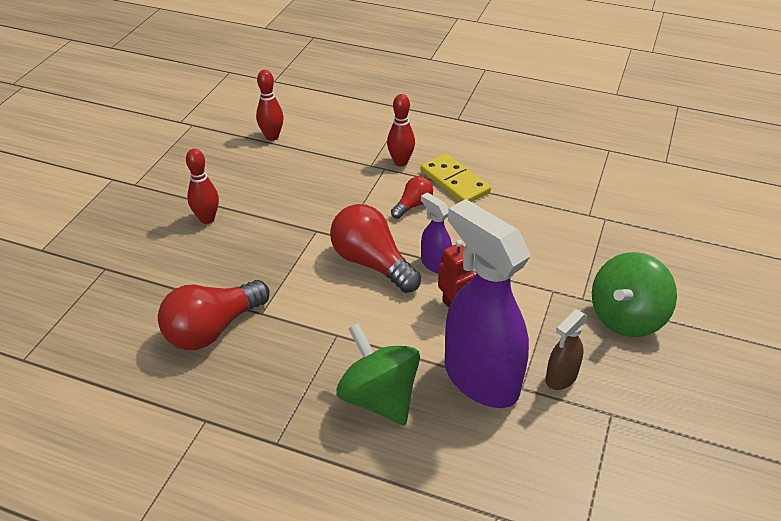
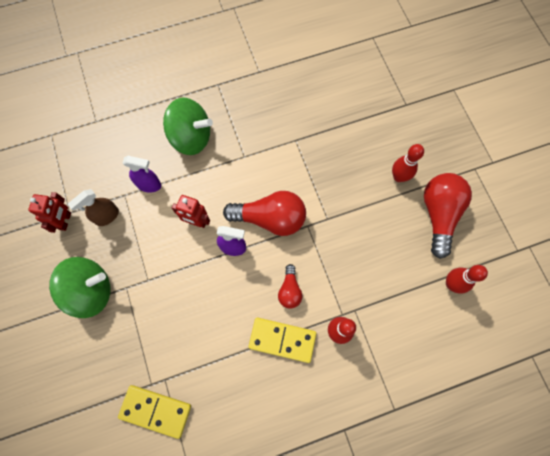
camera: 140 degrees right, 30 degrees up
(213, 329) = (308, 113): red light bulb -> red light bulb (438, 215)
(480, 378) = (149, 185): purple spray bottle -> purple spray bottle, size x0.46
(561, 378) = (107, 216): brown spray bottle -> brown spray bottle turned 135 degrees counterclockwise
(612, 201) = (156, 410): none -> yellow domino
(621, 406) = (65, 221): none -> red robot
(626, 317) = (91, 291): green spinning top -> green spinning top turned 75 degrees clockwise

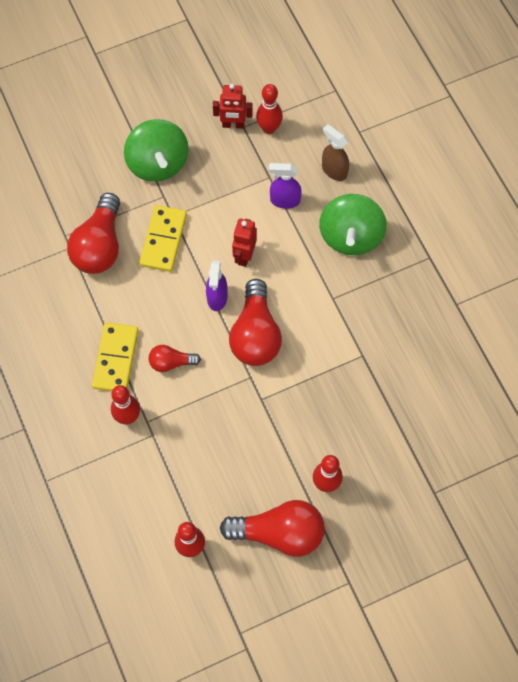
camera: 85 degrees right, 5 degrees down
(76, 191) = (269, 128): none -> red bowling pin
(107, 216) = (242, 164): brown spray bottle -> brown spray bottle (334, 170)
(149, 185) = (284, 200): purple spray bottle -> purple spray bottle turned 90 degrees clockwise
(156, 410) = (40, 243): yellow domino -> yellow domino (163, 240)
(167, 350) = (99, 246): none -> red light bulb

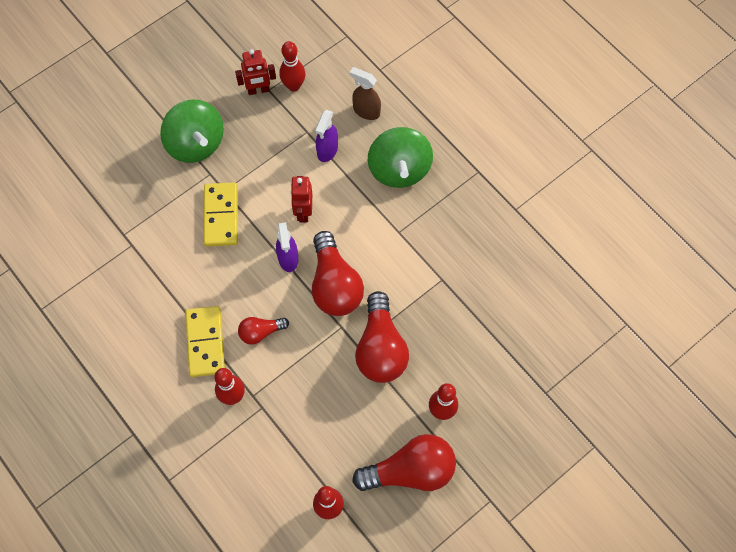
camera: 15 degrees left, 0 degrees up
(99, 246) = (160, 236): red light bulb -> red light bulb (380, 348)
(284, 200) = (327, 150): purple spray bottle -> purple spray bottle turned 60 degrees counterclockwise

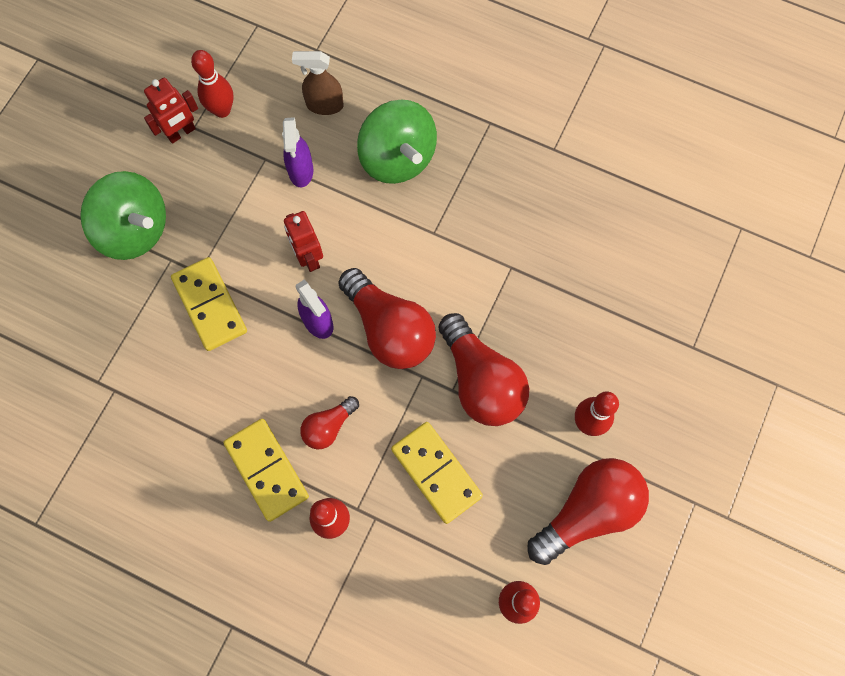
camera: 25 degrees left, 5 degrees up
(318, 396) = (436, 472): none -> yellow domino

